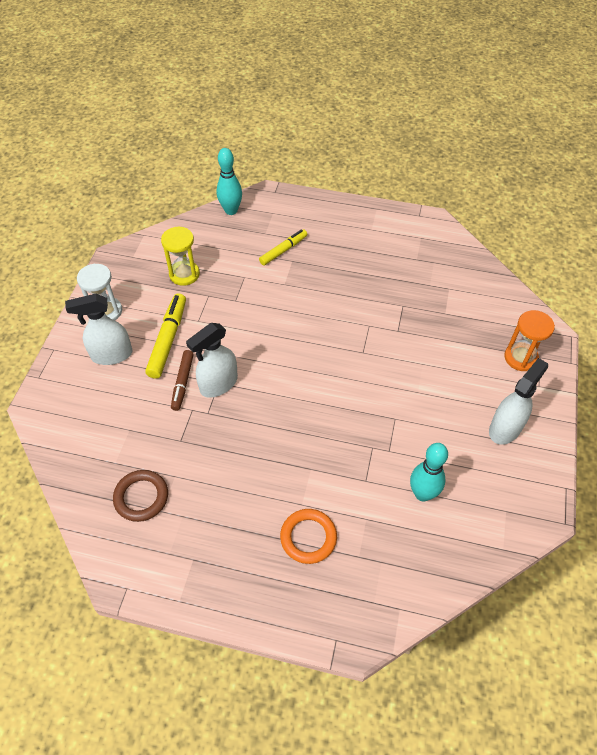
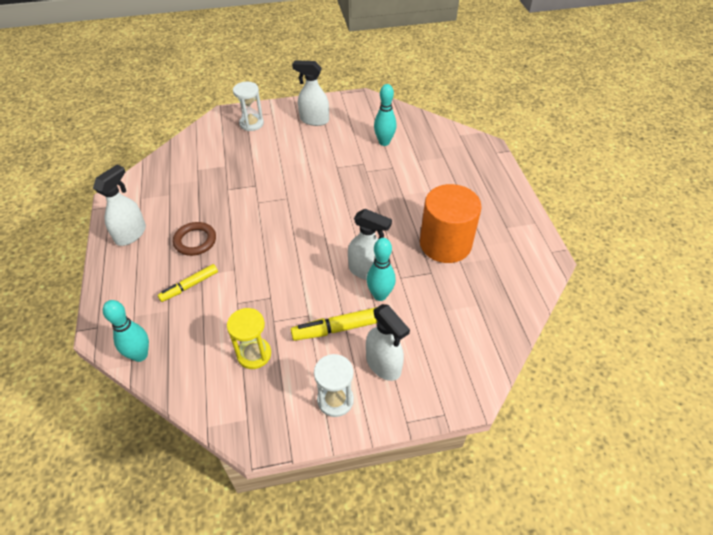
camera: 115 degrees left, 5 degrees down
(141, 497) = (490, 274): brown ring -> brown ring (195, 241)
(183, 383) = (380, 295): brown marker -> turquoise bowling pin
(209, 475) = (445, 243): none -> orange cylinder
(283, 250) = (189, 286): yellow marker -> yellow marker turned 60 degrees counterclockwise
(308, 537) = (449, 180): orange ring -> none
(371, 224) = (131, 234): none -> white spray bottle
(520, 358) = (251, 123): orange hourglass -> white hourglass

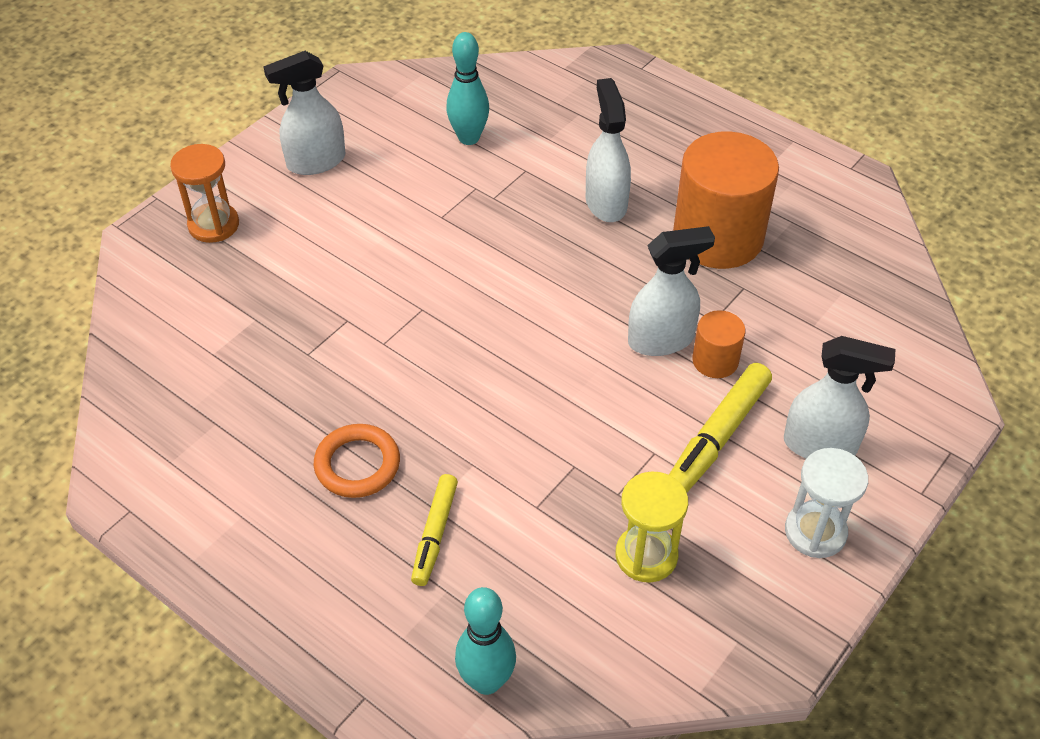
camera: 40 degrees left, 0 degrees up
(131, 234) = (232, 526): white spray bottle -> white spray bottle (606, 202)
(195, 241) = (357, 464): brown ring -> orange ring
(251, 123) = (213, 225): white hourglass -> orange hourglass
(380, 295) = (715, 361): turquoise bowling pin -> orange cylinder

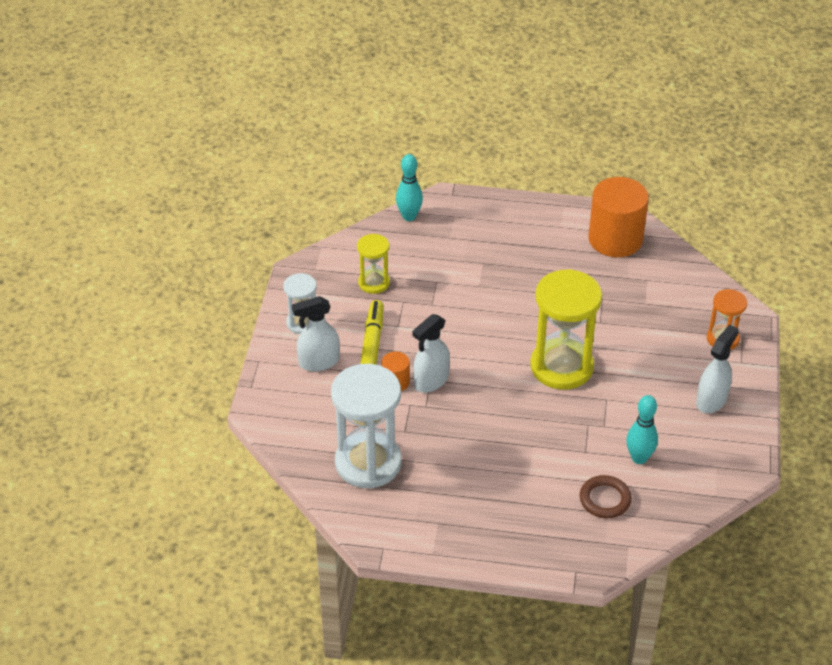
camera: 150 degrees right, 5 degrees down
(357, 464) = (530, 264): orange ring -> none
(435, 534) = (472, 253): yellow marker -> none
(460, 281) = (561, 367): none -> yellow hourglass
(549, 115) = (605, 499): none -> brown ring
(606, 202) = (520, 450): white spray bottle -> none
(718, 237) = (438, 457): orange cylinder -> orange cylinder (615, 239)
(818, 267) = (368, 463): none -> white hourglass

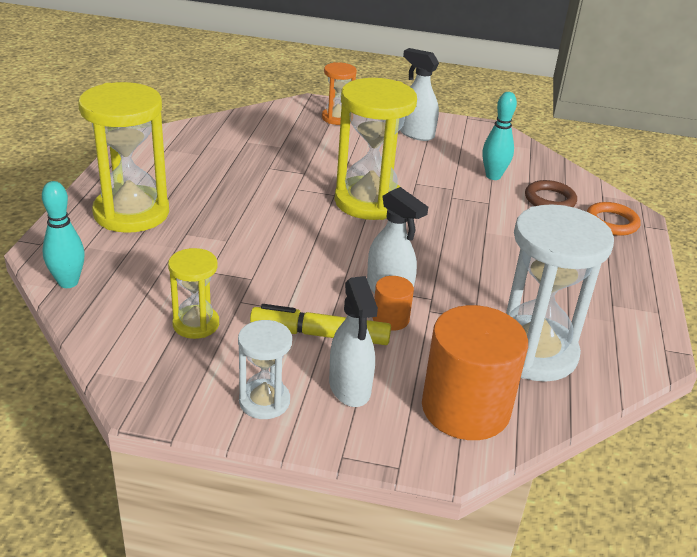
camera: 90 degrees left, 10 degrees down
(504, 230) = (131, 213): none -> yellow hourglass
(574, 544) = (611, 222): none -> orange ring
(615, 239) = (178, 149): orange cylinder -> orange cylinder (465, 408)

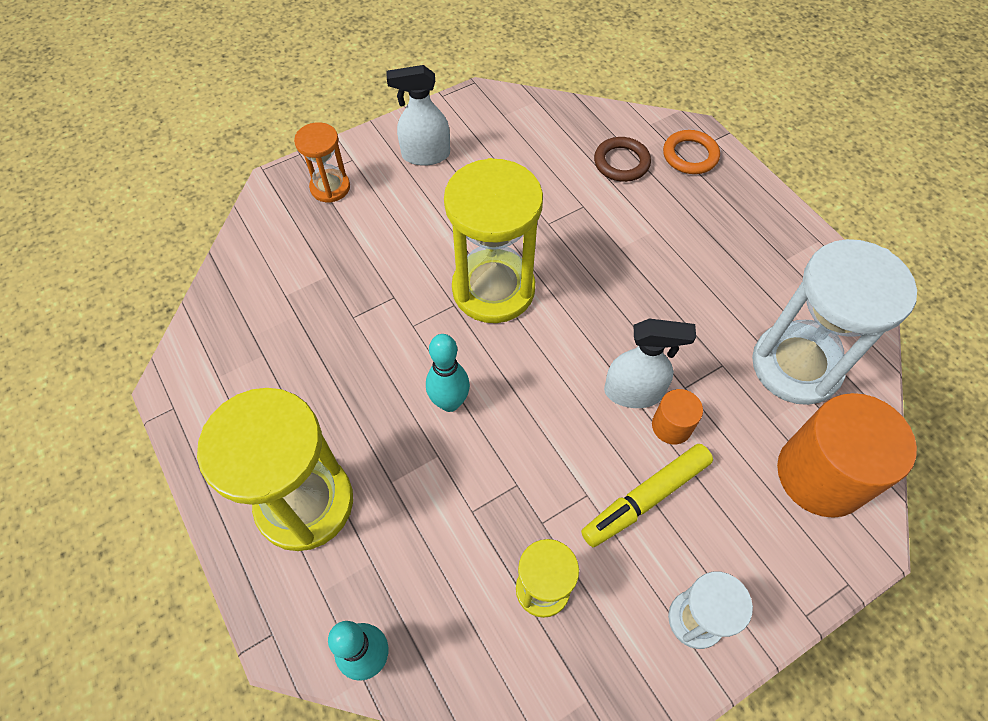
camera: 40 degrees left, 25 degrees up
(350, 388) = (732, 537): white spray bottle -> none
(493, 176) = (550, 166): turquoise bowling pin -> turquoise bowling pin (449, 402)

